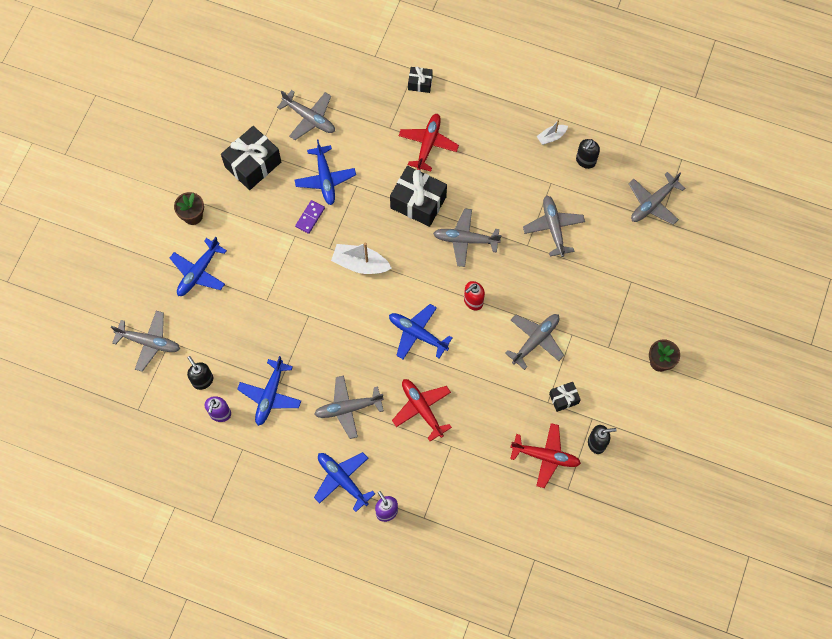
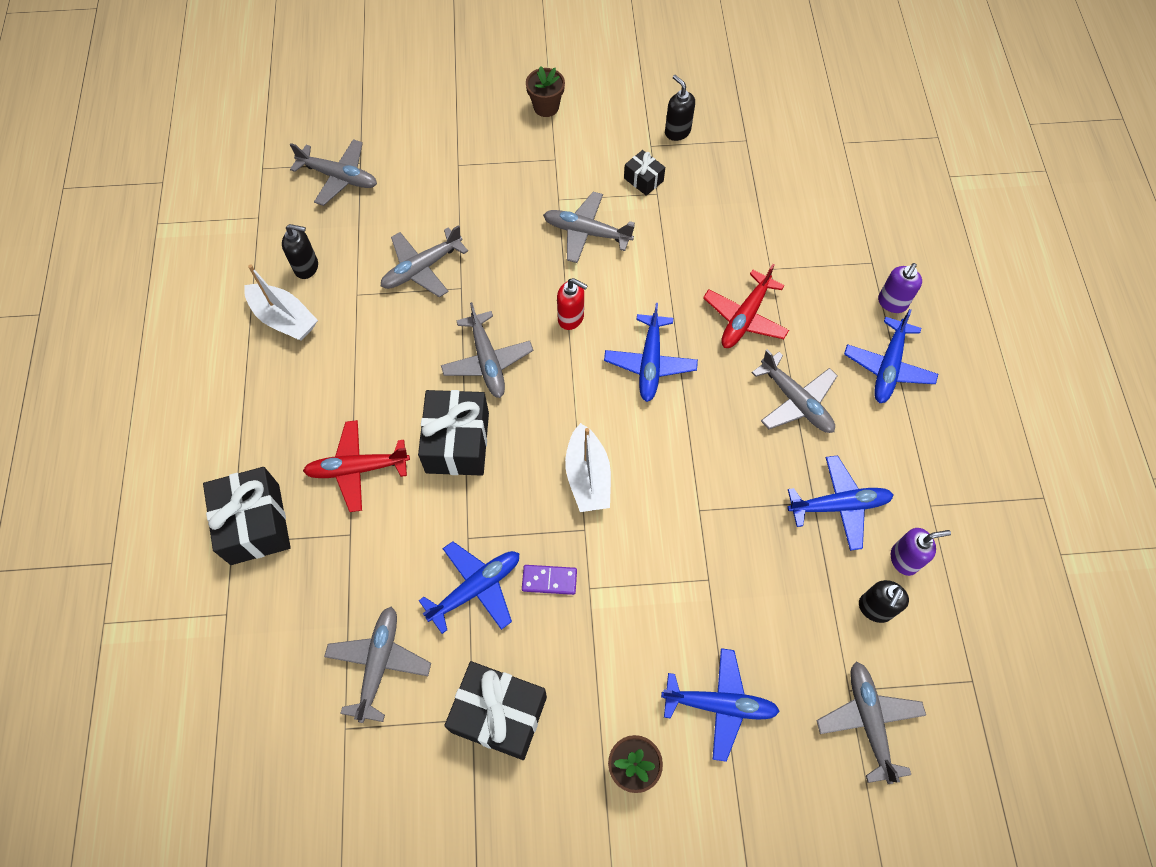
camera: 115 degrees left, 5 degrees down
(420, 83) = (255, 524): black gift -> black gift, size x1.95
(545, 456) = (723, 172): red plane -> none
(551, 137) = (284, 319): white boat -> white boat, size x1.73

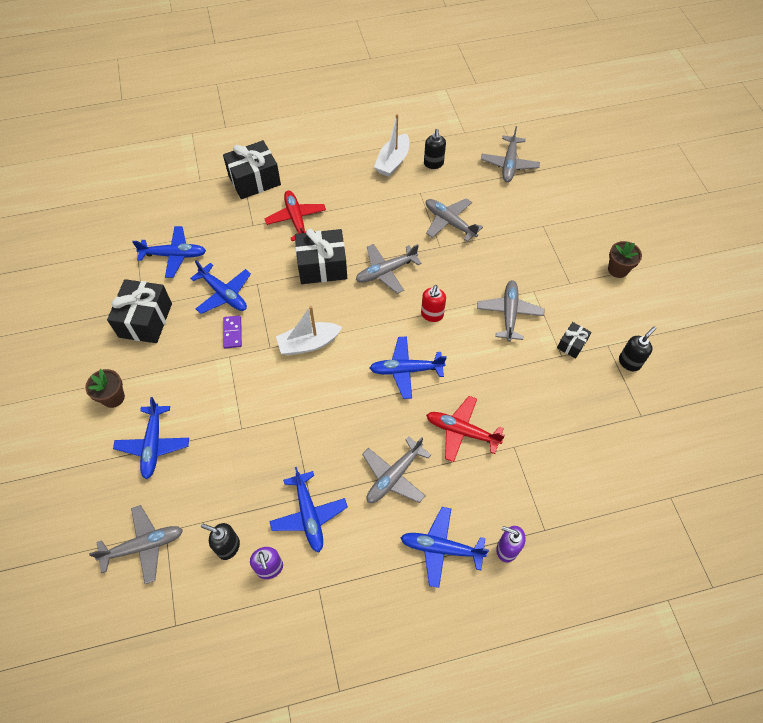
camera: 80 degrees right, 5 degrees down
(379, 664) = (174, 255): grey plane -> blue plane

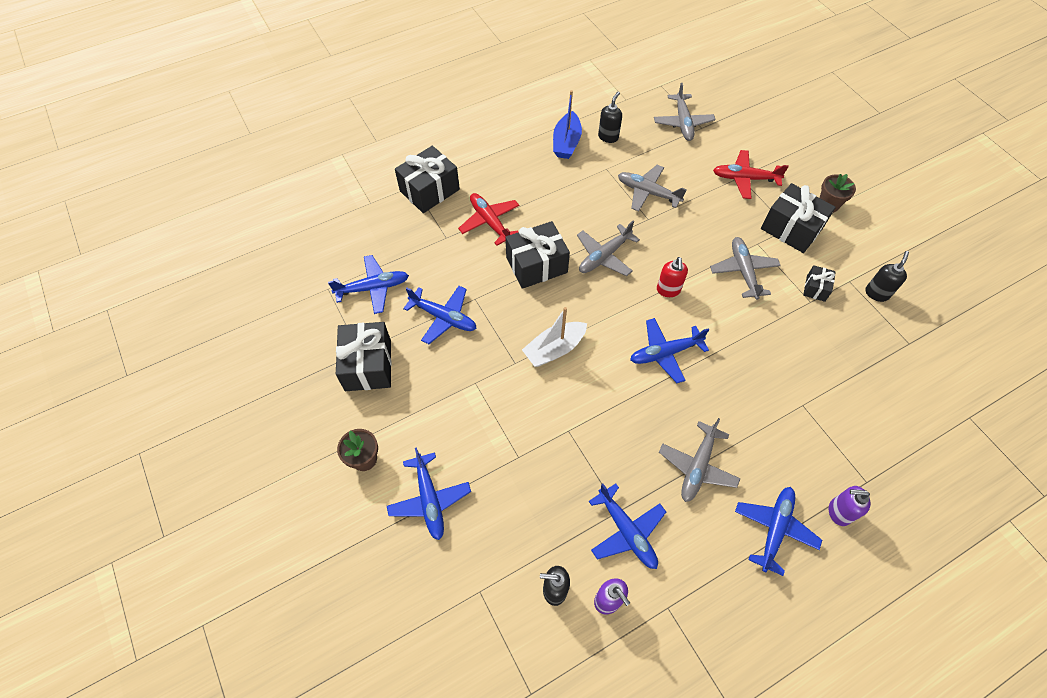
camera: 15 degrees left, 0 degrees up
(143, 546) = (462, 615): grey plane -> none
(232, 333) = (469, 357): purple domino -> none
(393, 162) = (566, 143): white boat -> blue boat
(433, 164) = (608, 137): black soap dispenser -> black soap dispenser turned 135 degrees counterclockwise
(441, 548) = (774, 529): blue plane -> blue plane turned 120 degrees clockwise
(462, 431) = (746, 402): red plane -> red plane (745, 178)
(572, 284) = (791, 229): none -> black gift

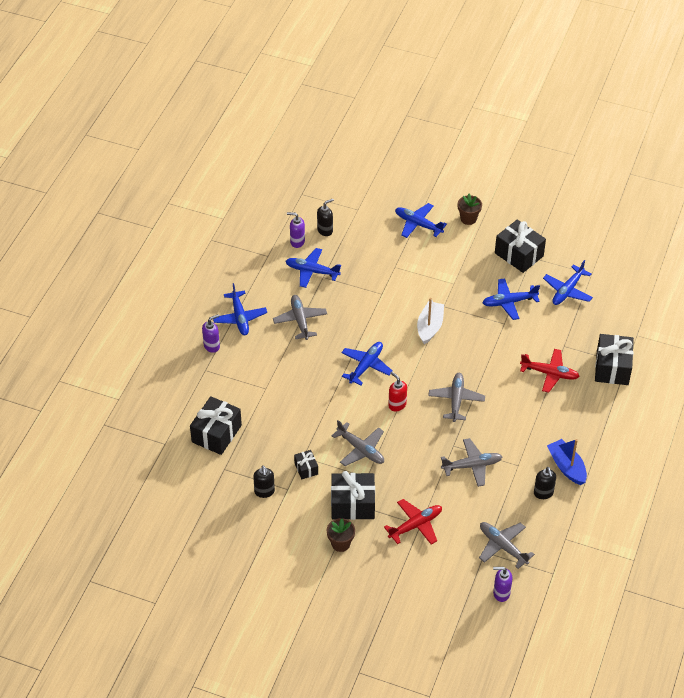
camera: 140 degrees right, 10 degrees down
(536, 265) = (491, 366): black gift -> black gift (216, 433)
(716, 96) = (501, 593): none -> purple soap dispenser

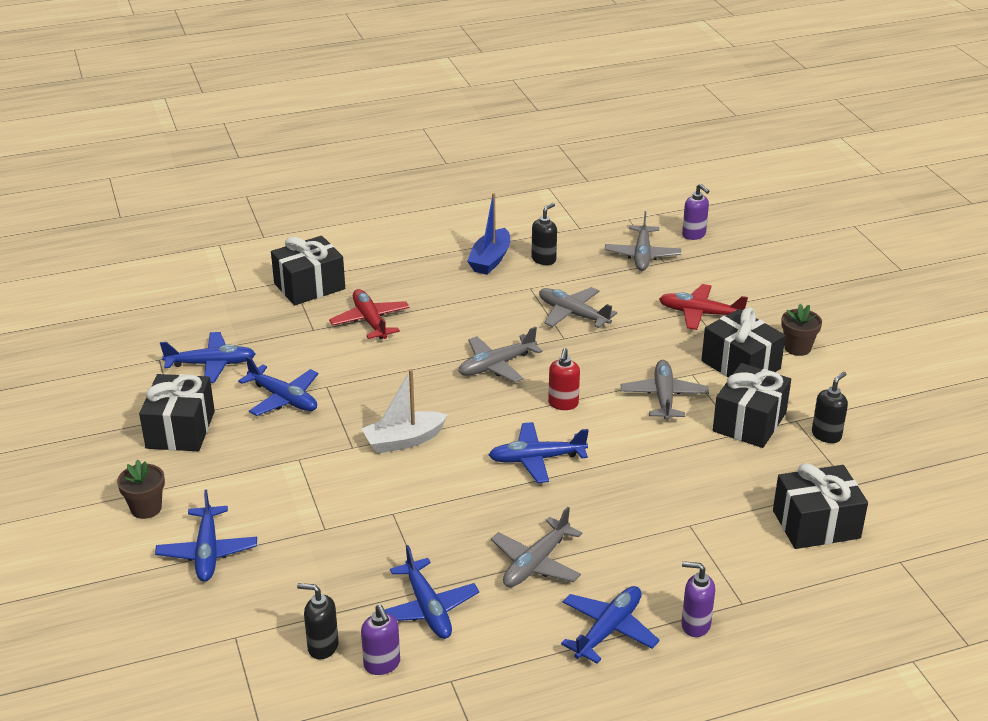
camera: 130 degrees left, 15 degrees down
(306, 468) = (749, 422): black gift -> black gift, size x1.95

